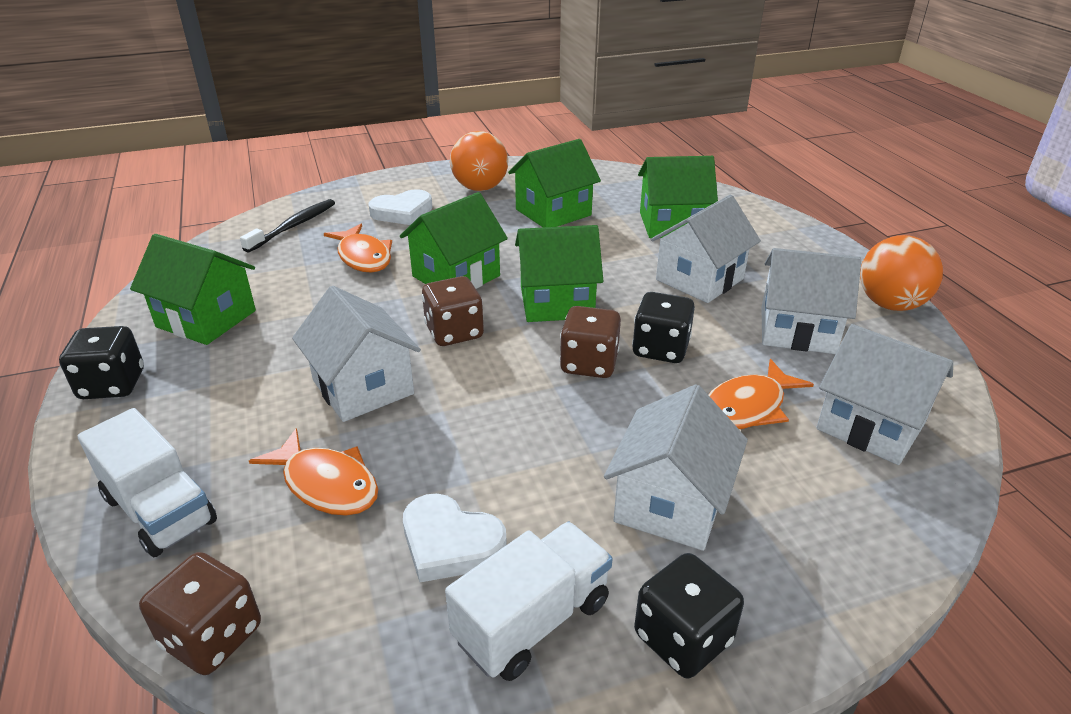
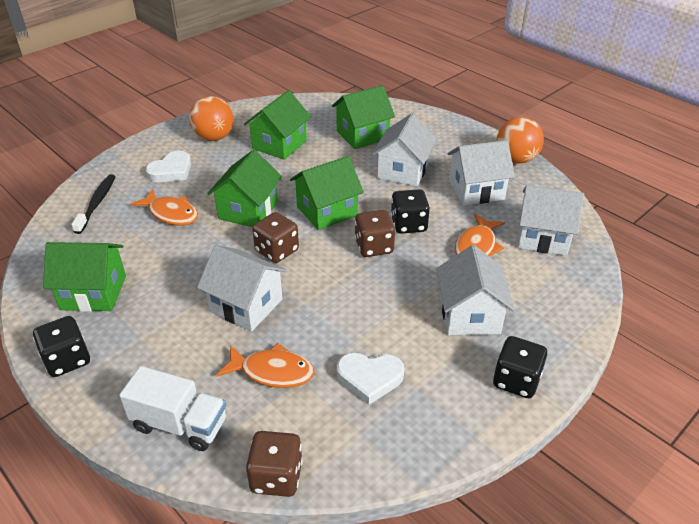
camera: 25 degrees left, 5 degrees up
(532, 620) = (440, 401): white truck -> none

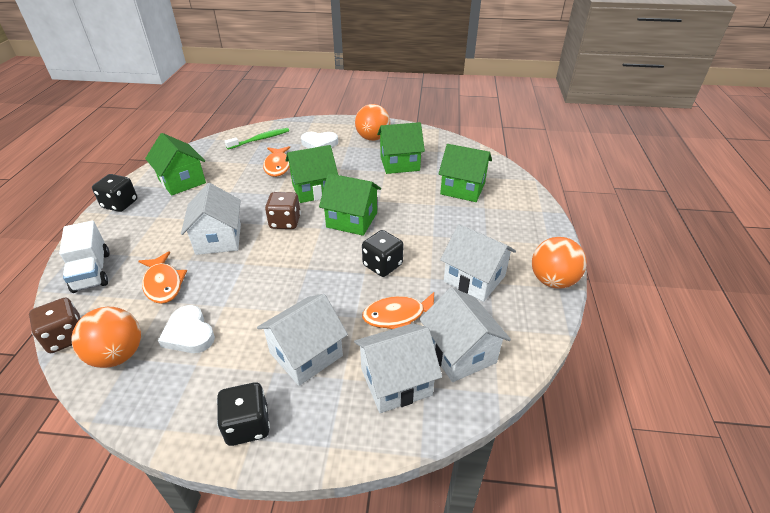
camera: 50 degrees right, 0 degrees up
(97, 203) = (260, 139): black toothbrush -> green toothbrush
(348, 440) = (118, 355): none -> orange ball
(374, 247) = (336, 261): brown dice -> none
(403, 171) = (445, 229): white house -> white house (396, 381)

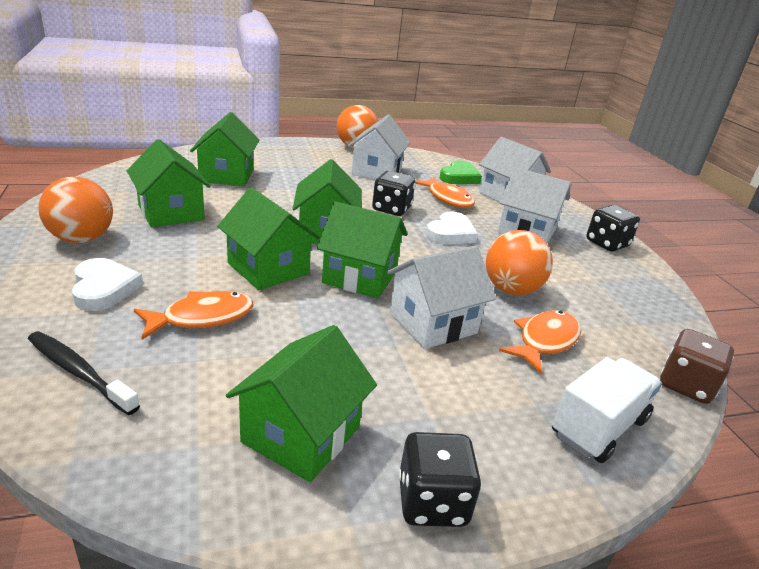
camera: 115 degrees left, 10 degrees down
(118, 355) = (649, 332): orange ball -> orange ball (511, 290)
(189, 333) = (578, 296): white heart -> white heart (450, 233)
(260, 139) = (79, 372): green toothbrush -> black toothbrush
(285, 222) = (360, 277): brown dice -> green house
(460, 352) = (459, 177): white house -> green heart

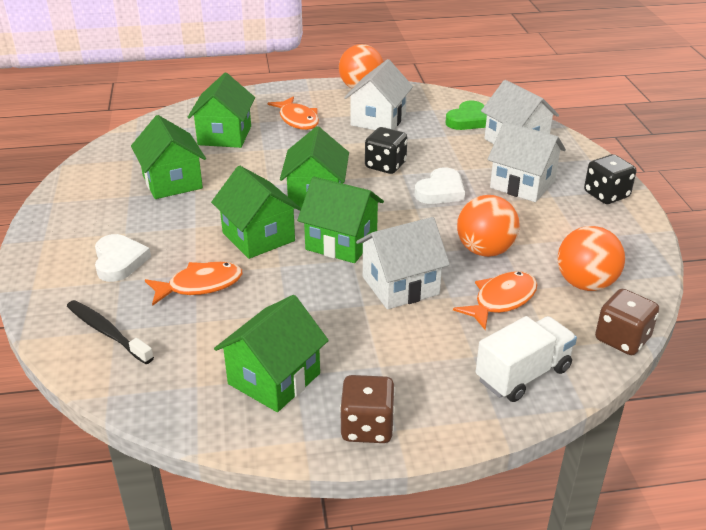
camera: 10 degrees right, 5 degrees up
(82, 239) = (97, 214): orange ball -> orange ball (585, 284)
(432, 502) = (367, 427): black dice -> brown dice
(447, 198) = (448, 149): orange fish -> orange fish (297, 120)

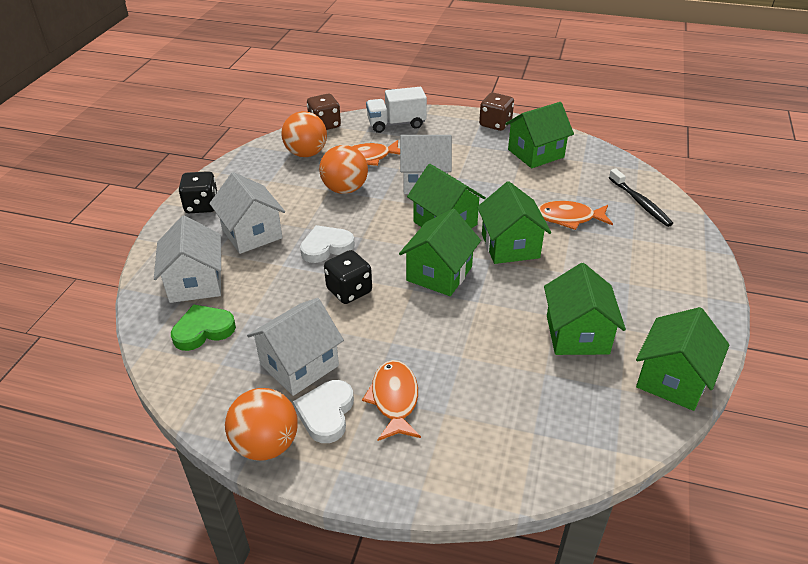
camera: 155 degrees left, 5 degrees up
(119, 261) = (633, 255): white heart -> white heart (326, 413)
(224, 135) = (499, 397): green house -> green house (672, 379)

